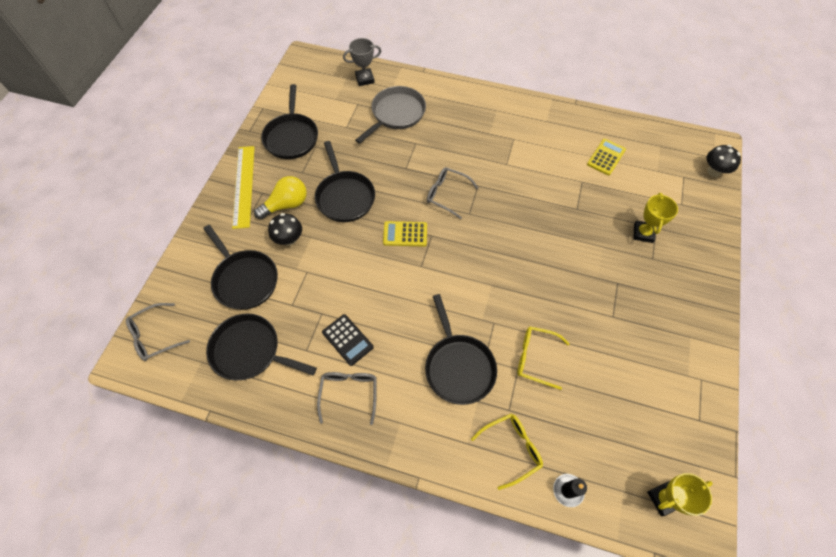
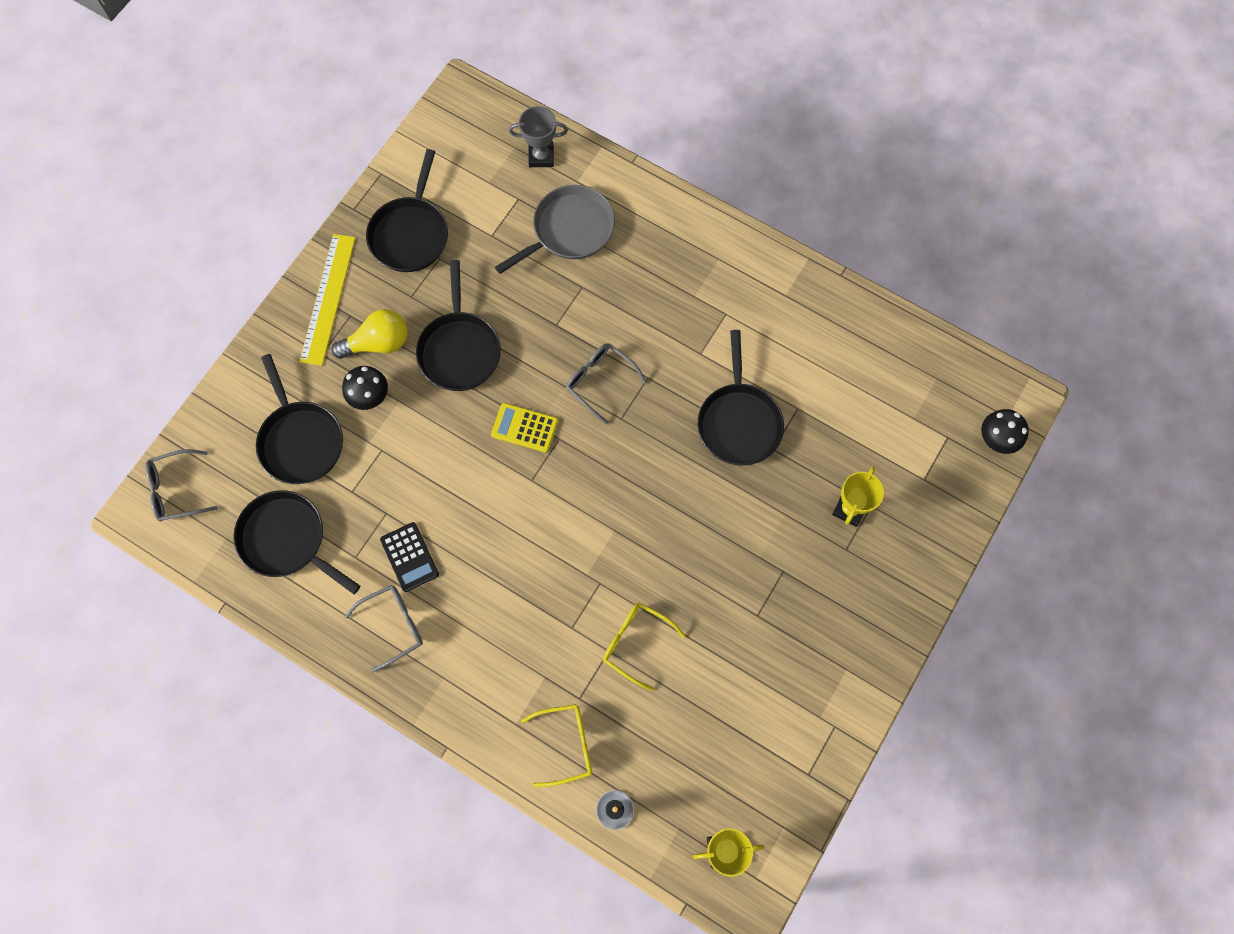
camera: 15 degrees right, 10 degrees up
(349, 393) = (393, 625): grey glasses -> grey glasses turned 45 degrees clockwise
(458, 366) = (536, 628): black pan -> black pan (739, 422)
(606, 157) = (848, 377): yellow calculator -> none

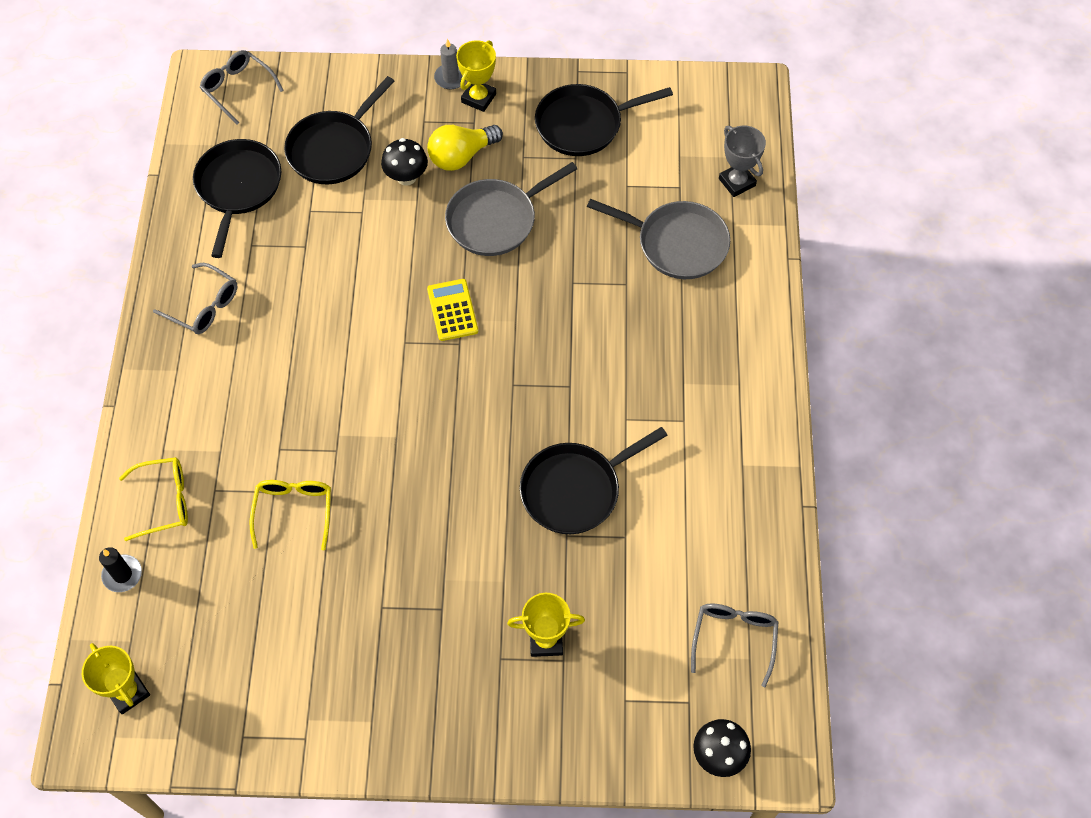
camera: 60 degrees right, 10 degrees down
(291, 309) = (451, 78): none -> grey candle
(327, 298) = (478, 98): yellow ruler -> yellow trophy
(378, 343) = (461, 156): yellow light bulb -> yellow light bulb turned 105 degrees clockwise
(409, 557) = (274, 285): black calculator -> none
(459, 350) = (496, 220): black pan -> grey pan
(566, 744) = (165, 501): yellow glasses -> yellow glasses turned 60 degrees counterclockwise
(599, 381) = (539, 347): grey glasses -> grey glasses (734, 638)

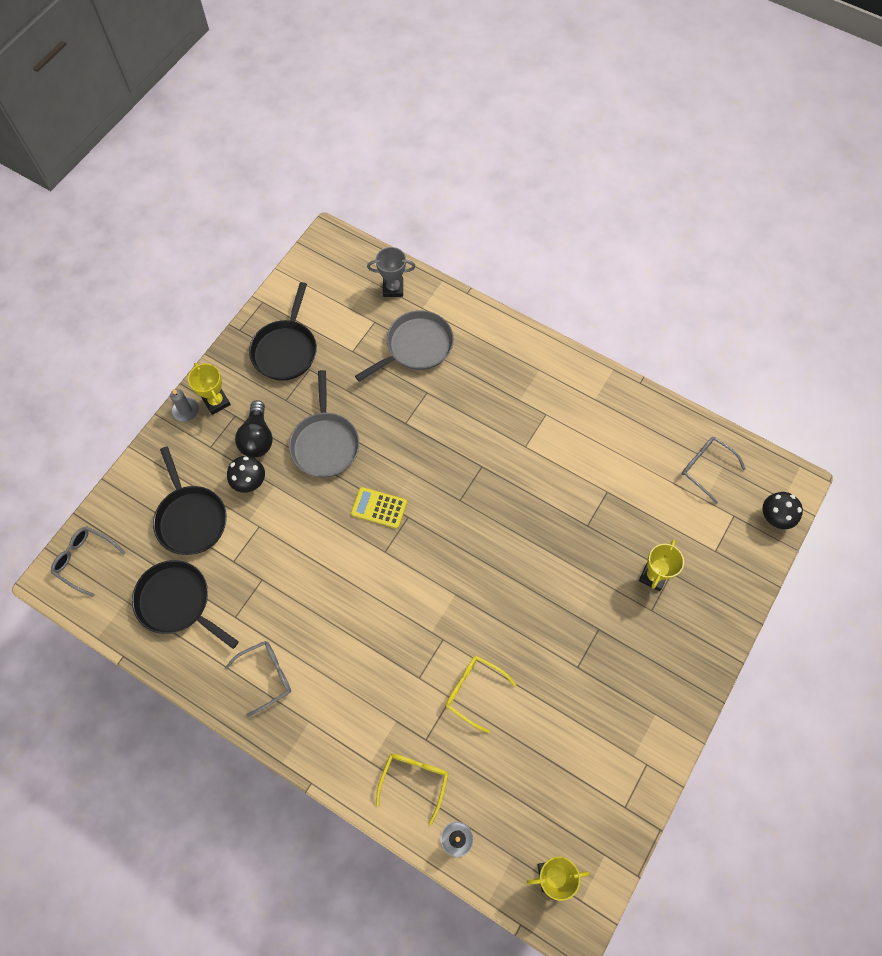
camera: 60 degrees left, 5 degrees up
(237, 88) = (85, 560): grey glasses -> grey glasses turned 45 degrees clockwise
(461, 156) = (257, 438): yellow light bulb -> black light bulb
(575, 489) = (558, 503): black pan -> none

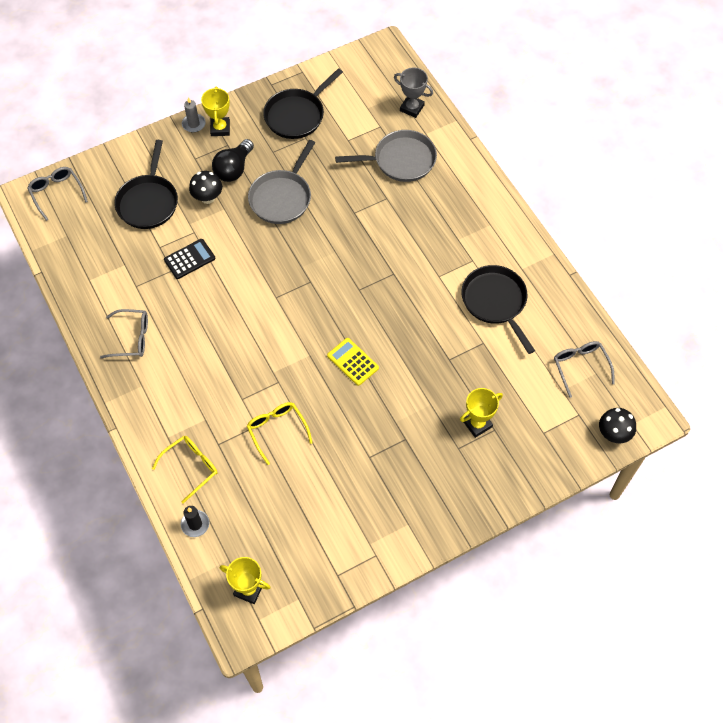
camera: 30 degrees right, 5 degrees down
(177, 602) = (102, 255): black pan -> black pan (495, 302)
(272, 558) = (189, 259): none -> black calculator
(379, 508) = (292, 264): yellow calculator -> yellow calculator (352, 362)

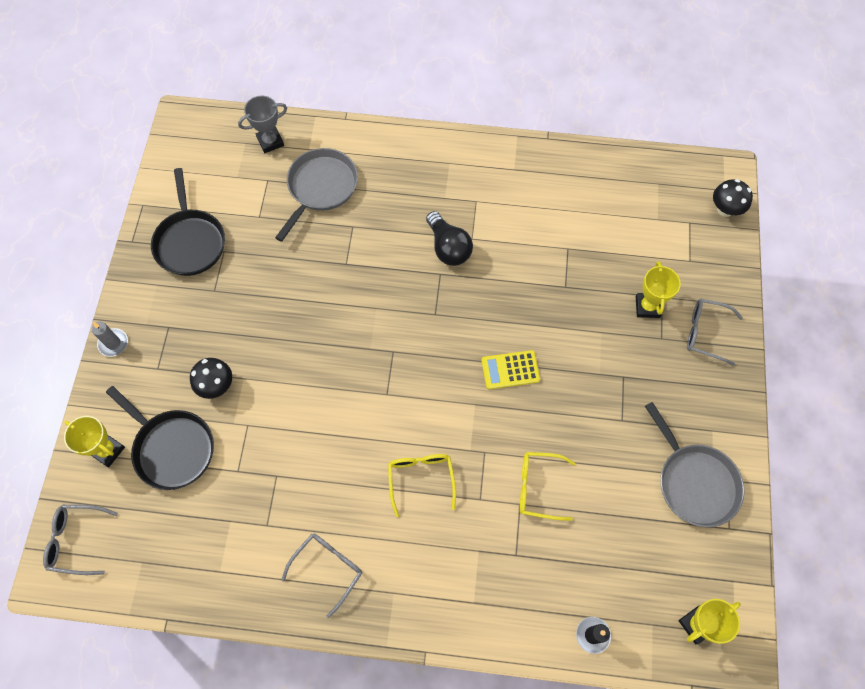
camera: 55 degrees left, 5 degrees up
(189, 259) = (277, 449): black calculator -> none
(191, 467) = (525, 599): yellow glasses -> yellow glasses (421, 479)
(220, 128) = (142, 321): yellow trophy -> yellow trophy (107, 450)
(234, 169) = (203, 339): black light bulb -> black light bulb (448, 247)
(282, 197) = (275, 316): grey pan -> grey pan (694, 482)
(495, 302) = (533, 211): black pan -> none
(580, 367) = (644, 190): grey glasses -> grey glasses (705, 333)

